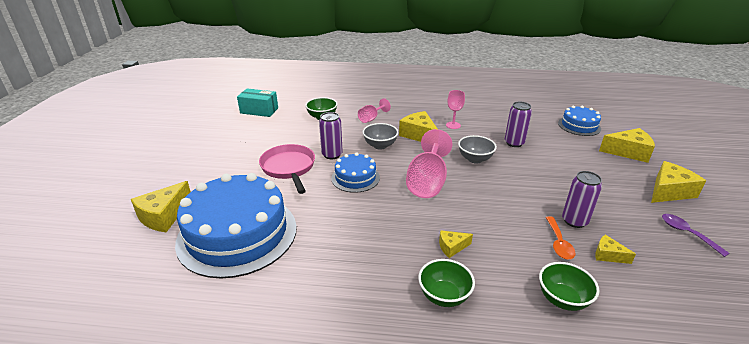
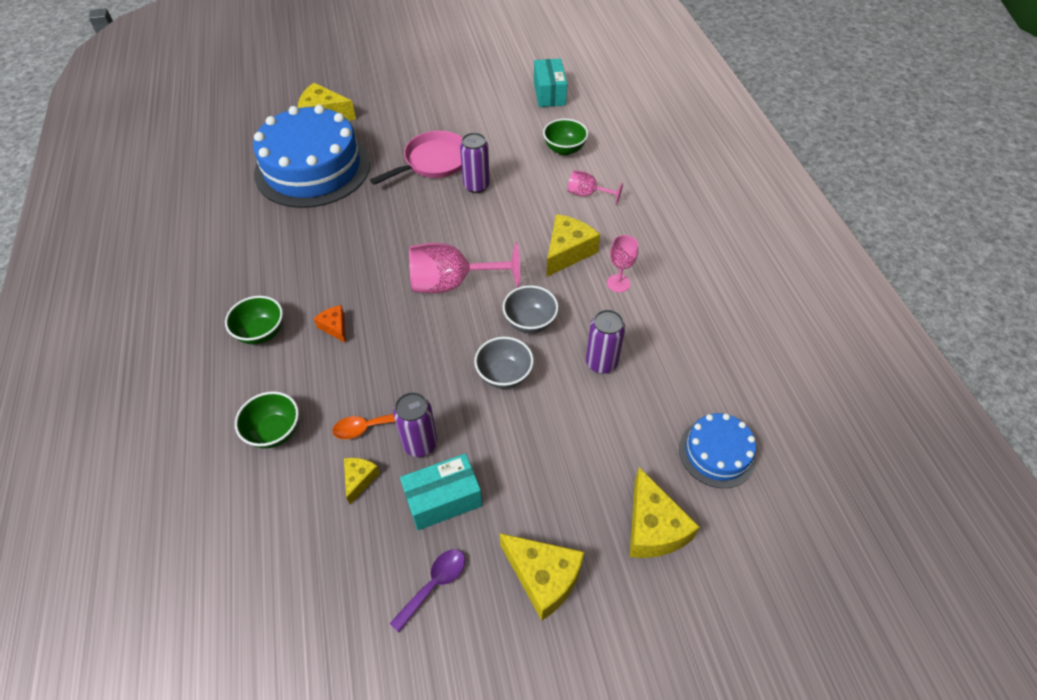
camera: 70 degrees right, 20 degrees up
(355, 178) = (435, 219): blue cake -> none
(380, 145) = (519, 221): grey bowl -> grey bowl (504, 375)
(452, 247) = (335, 327): yellow cheese -> orange cheese
(620, 218) = (443, 499): none -> turquoise box

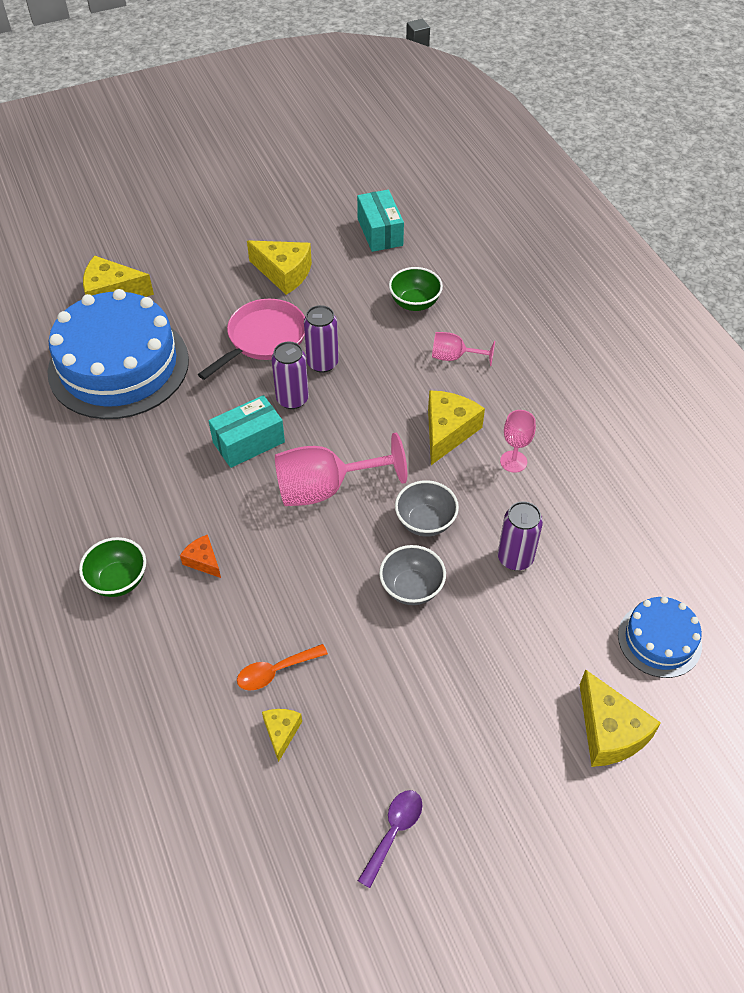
camera: 10 degrees left, 0 degrees up
(275, 432) = (169, 694): green bowl -> none
(420, 444) = (338, 681): purple can -> purple can (292, 399)
(443, 499) = (380, 739): turquoise box -> turquoise box (248, 442)
(543, 577) = (507, 804): yellow cheese -> yellow cheese (284, 273)

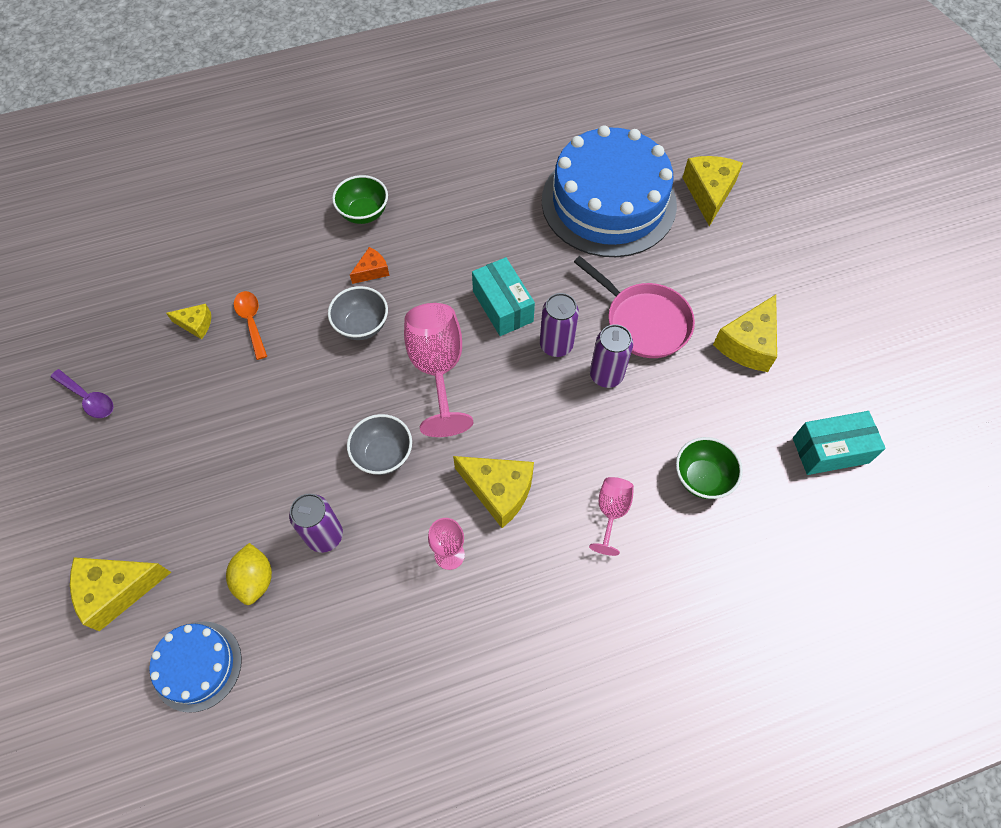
camera: 95 degrees right, 10 degrees up
(411, 588) = (309, 434): grey bowl -> grey bowl (362, 325)
(569, 608) = (255, 579): none -> yellow lemon

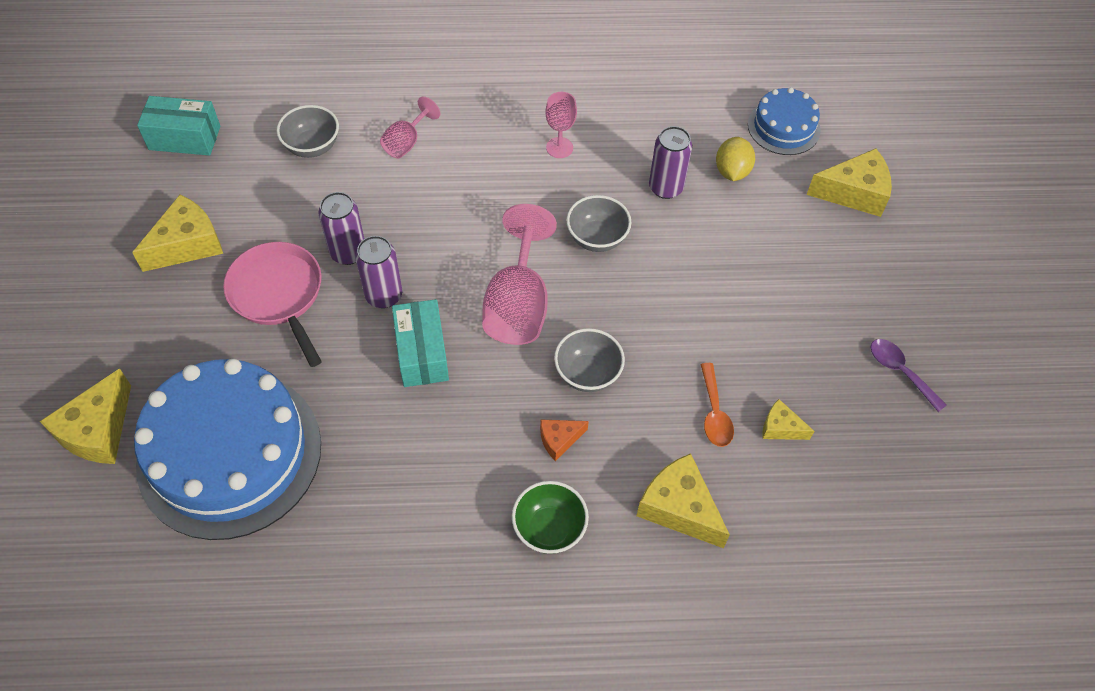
camera: 165 degrees left, 5 degrees down
(498, 491) = (498, 182): yellow cheese -> yellow cheese (679, 508)
(702, 478) = (312, 146): green bowl -> grey bowl

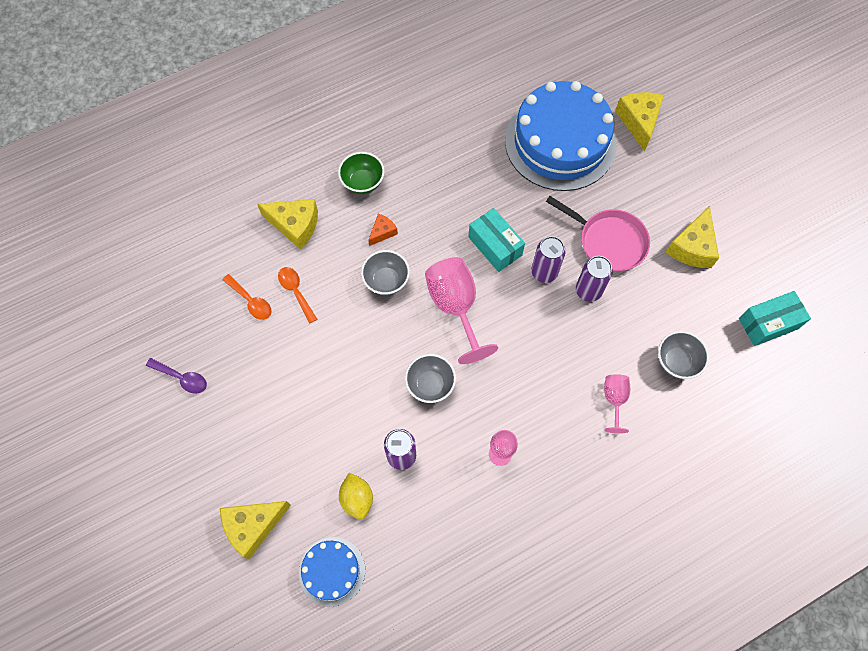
camera: 155 degrees right, 10 degrees up
(780, 428) = (251, 301): yellow cheese -> orange spoon

